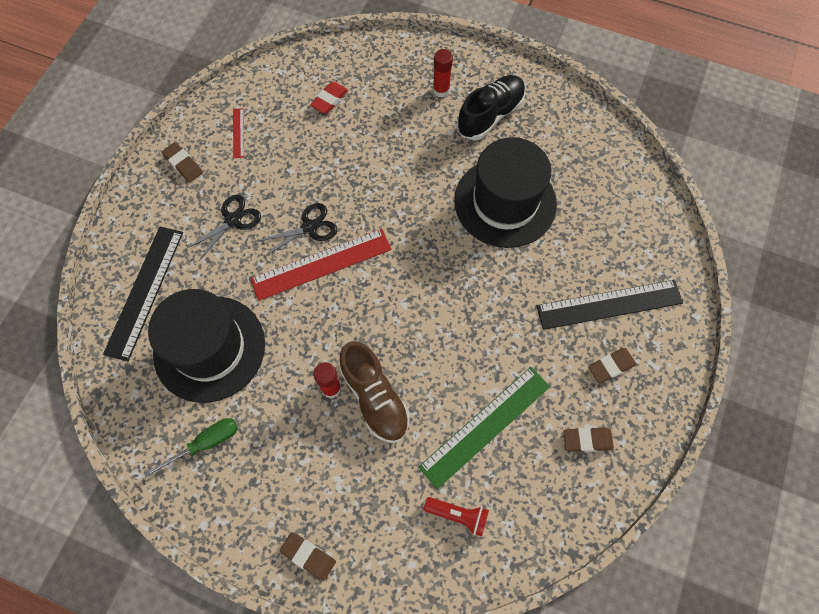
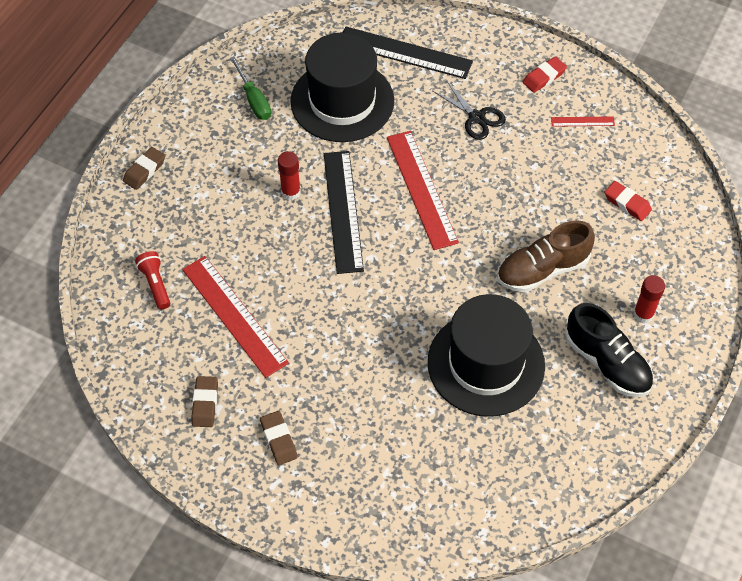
camera: 95 degrees right, 10 degrees down
(183, 164) = (544, 77): brown eraser -> red eraser
(309, 227) = (464, 180): black scissors -> none
(375, 397) = (276, 226): brown shoe -> brown shoe (542, 270)
(458, 515) = (155, 284): red flashlight -> red flashlight turned 135 degrees clockwise
(485, 426) = (234, 315): green ruler -> red ruler
(609, 304) = (349, 451): black ruler -> black ruler (343, 211)

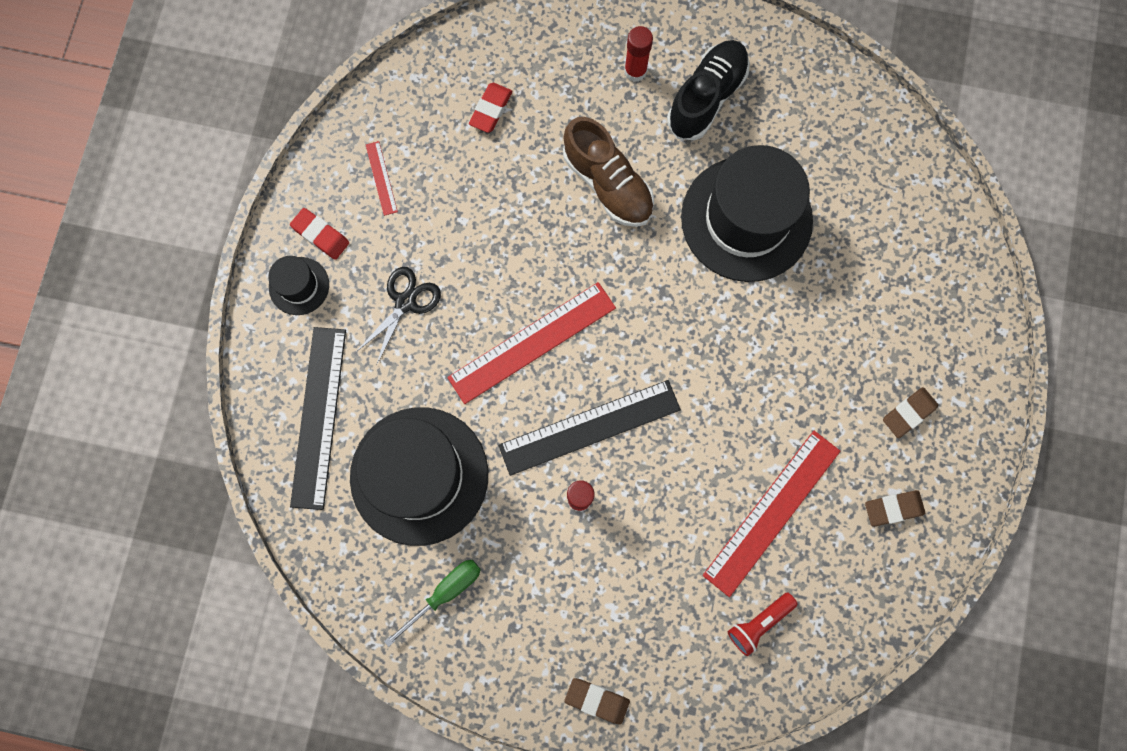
camera: 105 degrees left, 20 degrees up
(507, 58) = (299, 286): none -> black hat

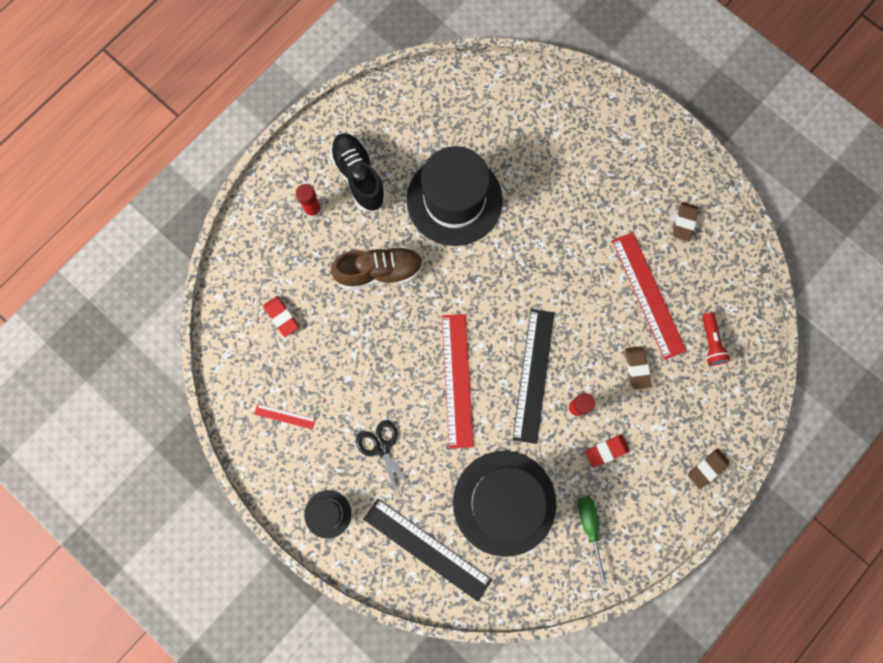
camera: 60 degrees left, 0 degrees up
(321, 235) = (301, 480): red eraser -> red eraser (606, 451)
(908, 413) = (632, 179): brown eraser -> brown eraser (636, 368)

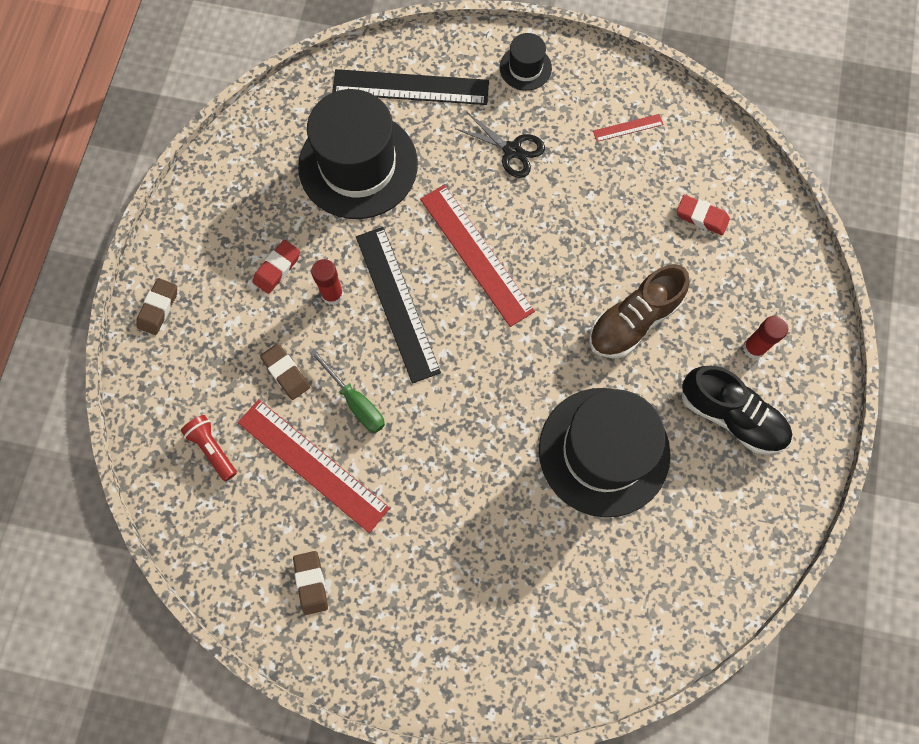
camera: 150 degrees right, 5 degrees down
(589, 528) = (258, 187): green screwdriver -> green screwdriver (356, 402)

